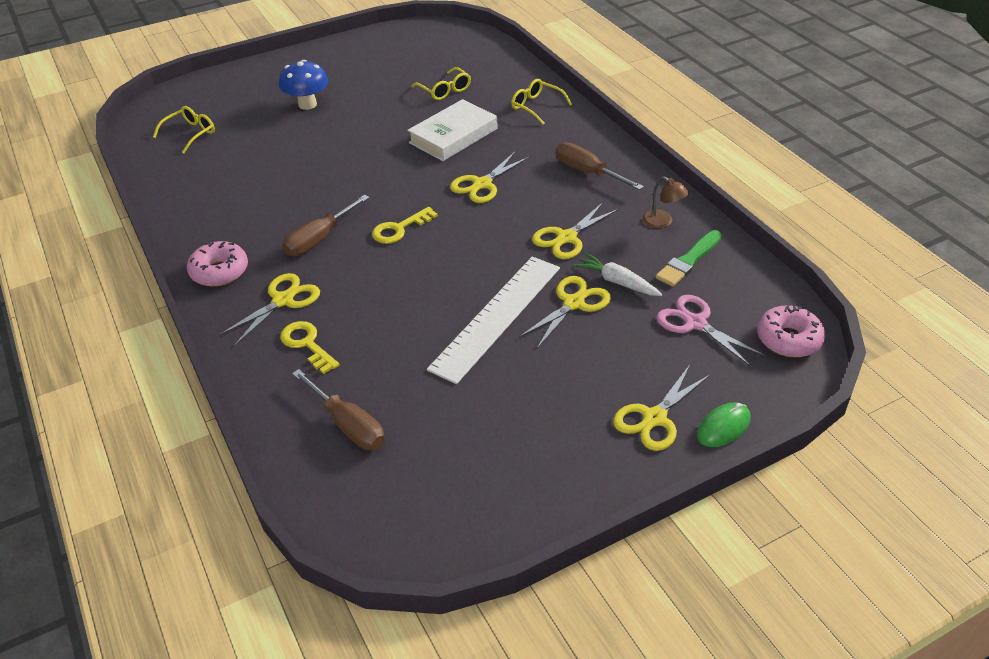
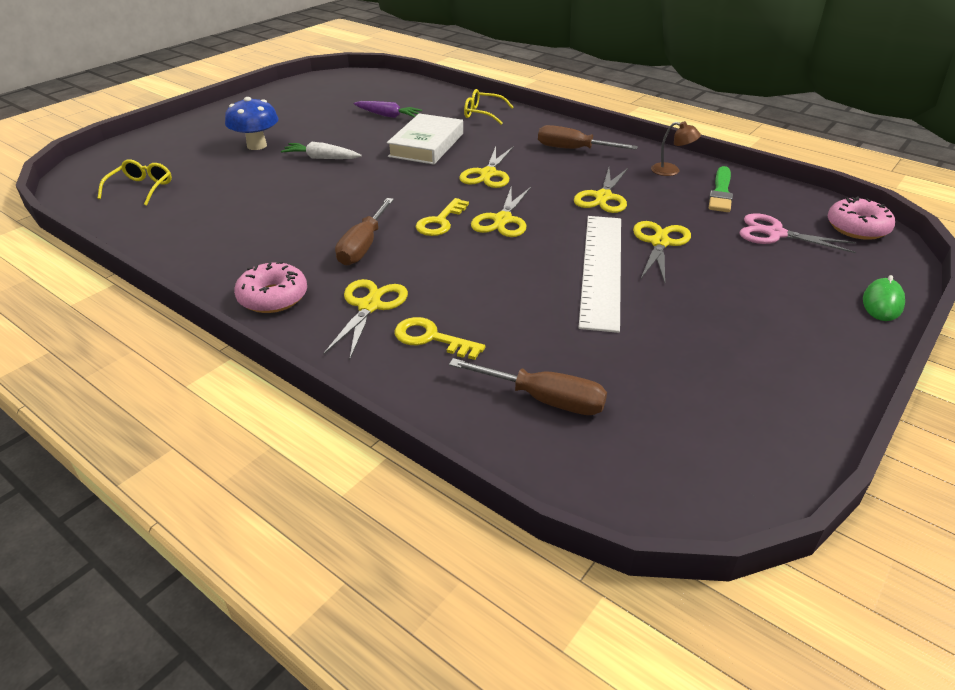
camera: 25 degrees left, 5 degrees down
(445, 90) = (387, 115): yellow glasses -> purple carrot
(617, 282) = (680, 219): white carrot -> white carrot (321, 158)
(654, 418) = (821, 311): yellow scissors -> yellow scissors (503, 220)

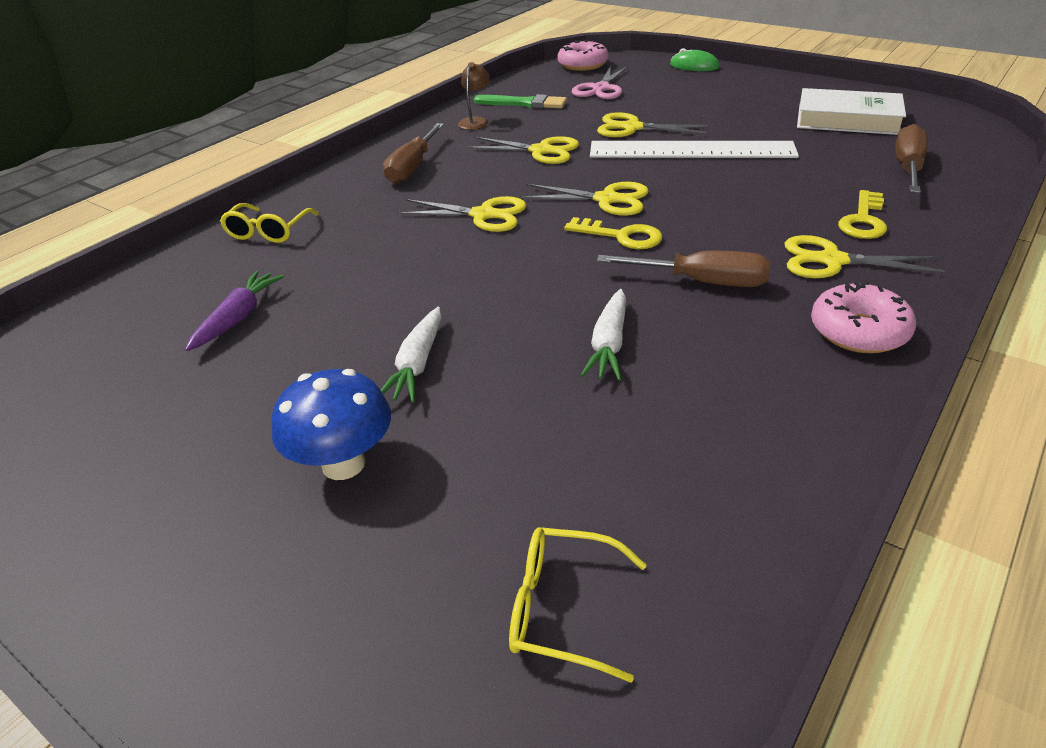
camera: 90 degrees left, 0 degrees up
(309, 208) = (609, 344): none -> white carrot
(426, 145) = (379, 267): white book -> white book (847, 120)

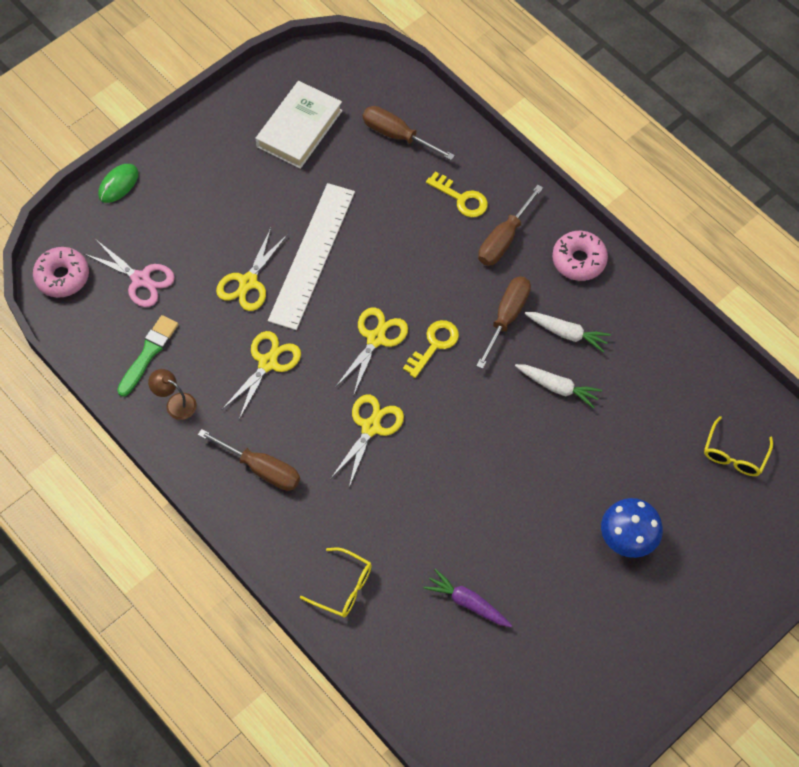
camera: 80 degrees left, 25 degrees up
(417, 364) = (549, 494): white carrot -> white carrot (567, 333)
(832, 260) = (504, 239): yellow scissors -> brown screwdriver

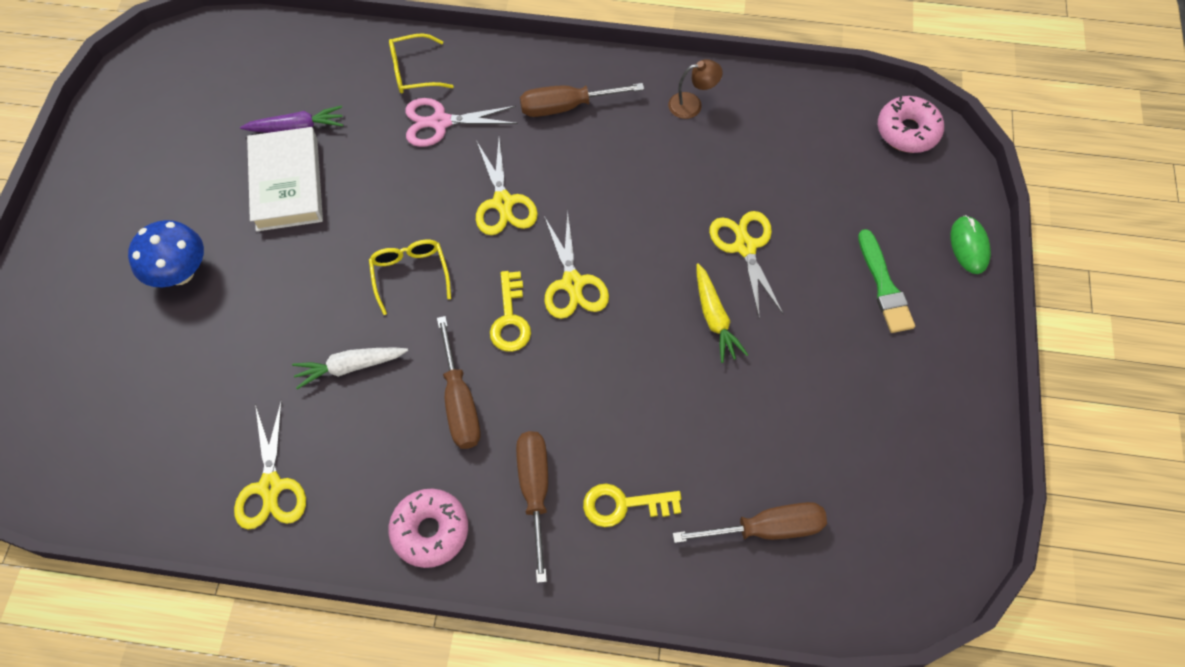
camera: 140 degrees right, 0 degrees up
(141, 279) = (841, 178): pink scissors -> pink scissors (440, 122)
(148, 353) = (760, 125): green brush -> green brush (884, 286)
(268, 363) = (650, 190): yellow scissors -> yellow scissors (271, 487)
(299, 128) = (875, 449): white book -> white book (287, 184)
(312, 255) = (714, 318): white ruler -> yellow carrot
(567, 333) = (381, 432): white carrot -> none
(734, 455) = (111, 430): yellow glasses -> yellow glasses (410, 274)

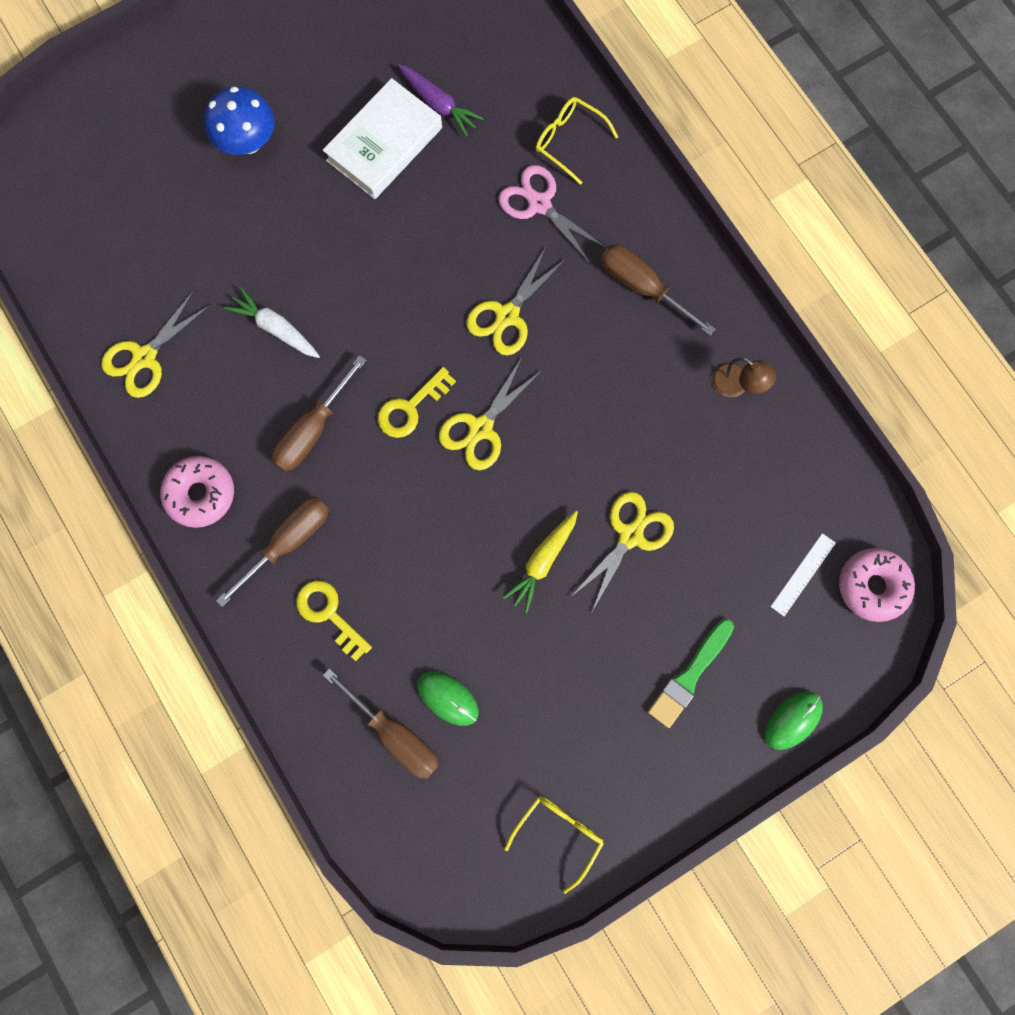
camera: 50 degrees right, 15 degrees up
(410, 274) = (385, 302): yellow glasses -> yellow glasses (559, 833)
(768, 466) = (448, 698): none -> green mouse
(865, 164) = (803, 574): none -> white ruler

